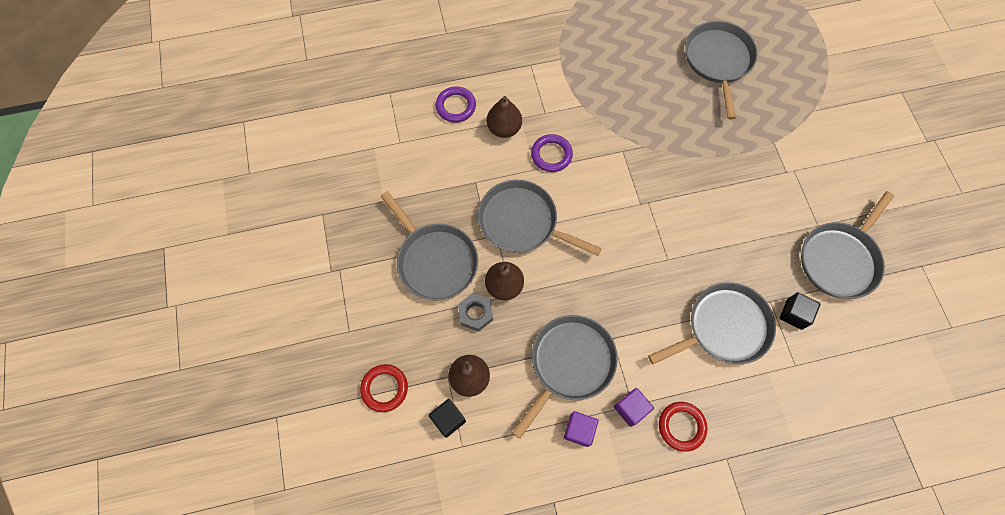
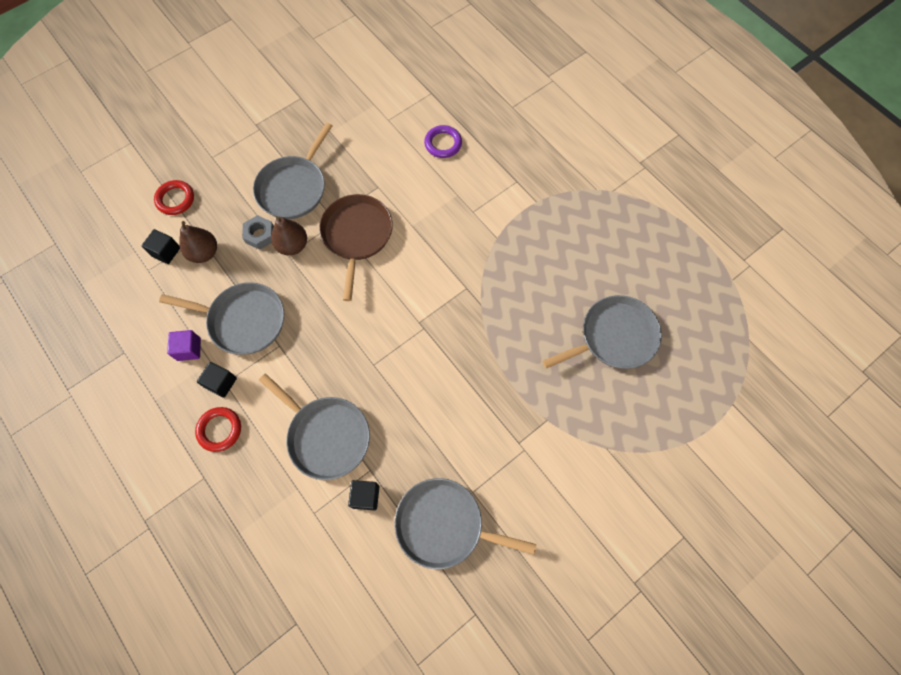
camera: 65 degrees right, 0 degrees up
(504, 128) = (440, 187): brown pear -> none
(521, 222) = (357, 235): grey pan -> brown pan
(551, 155) = (433, 233): purple ring -> none
(631, 409) = (221, 383): purple cube -> black cube

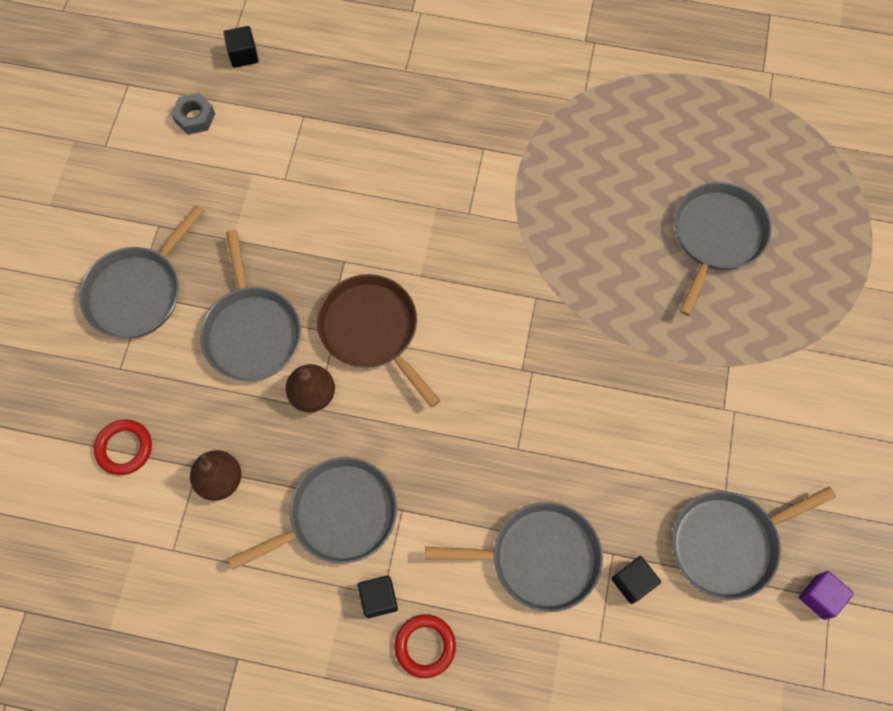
camera: 40 degrees left, 0 degrees up
(166, 252) = (173, 514): black cube -> black cube (243, 55)
(189, 349) = (308, 594): purple cube -> purple cube (820, 597)
(257, 124) = (138, 292): none -> grey pan
(260, 235) = (264, 411): grey nut -> grey nut (195, 117)
(443, 143) = (369, 163): purple ring -> none

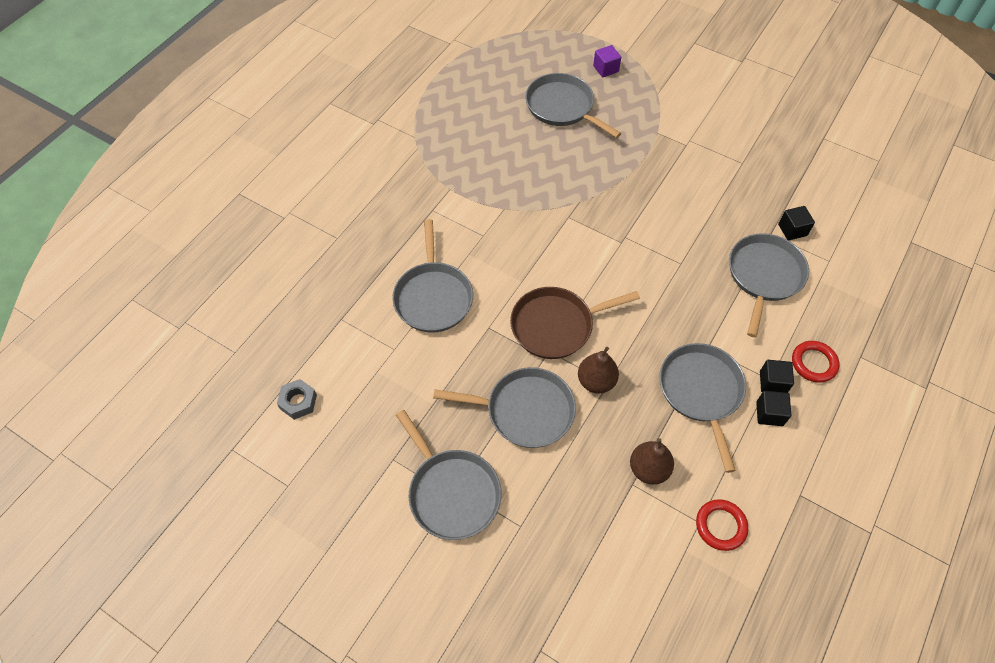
camera: 70 degrees left, 10 degrees down
(124, 448) = (597, 540): red ring -> red ring (720, 526)
(243, 55) = (256, 347): black cube -> black cube (769, 413)
(728, 543) = (778, 173): grey pan -> grey pan (433, 297)
(820, 597) = (821, 142): purple cube -> purple cube (605, 69)

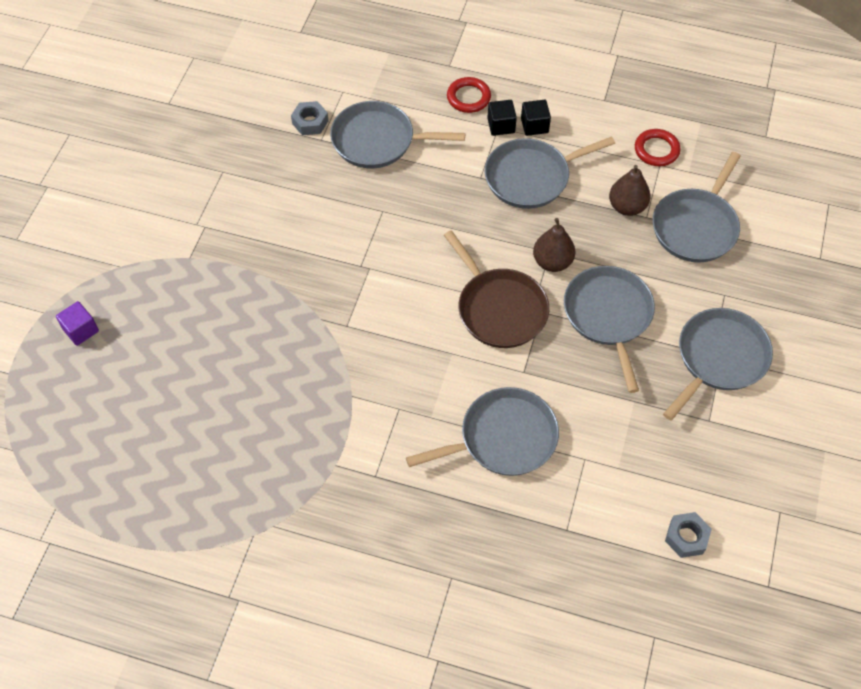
camera: 105 degrees left, 0 degrees up
(562, 107) = (162, 367): grey pan -> grey pan (696, 226)
(792, 230) = (310, 122): black cube -> grey nut

